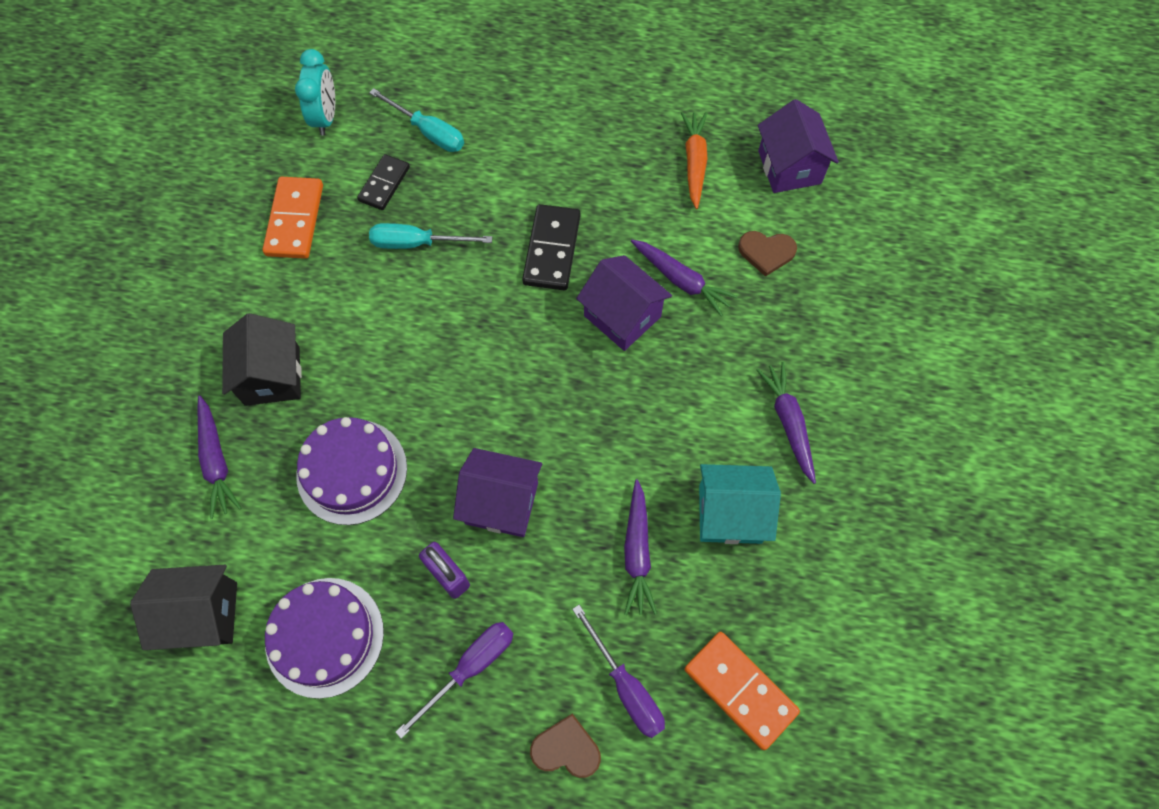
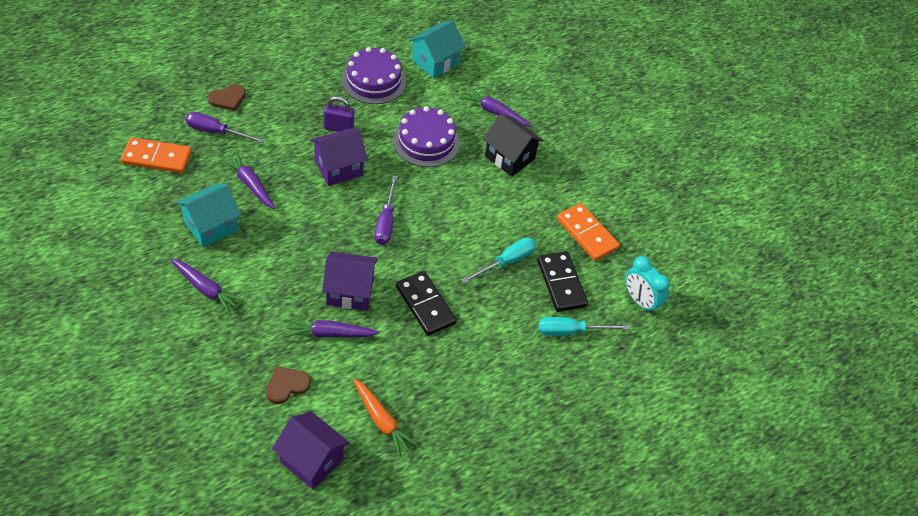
camera: 135 degrees right, 15 degrees down
(203, 614) = (435, 62): black house -> turquoise house
(384, 184) = (561, 283): black domino -> black domino, size x1.51
(470, 668) = (296, 103): purple screwdriver -> purple screwdriver (386, 222)

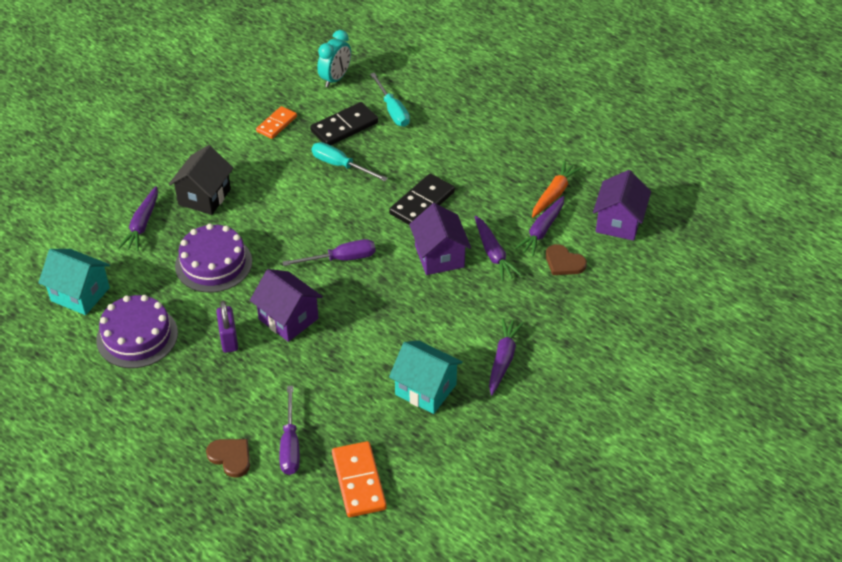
camera: 105 degrees left, 5 degrees down
(250, 184) = (351, 381): purple carrot -> purple carrot (541, 231)
(587, 234) = (276, 124): orange domino -> orange domino, size x0.66

